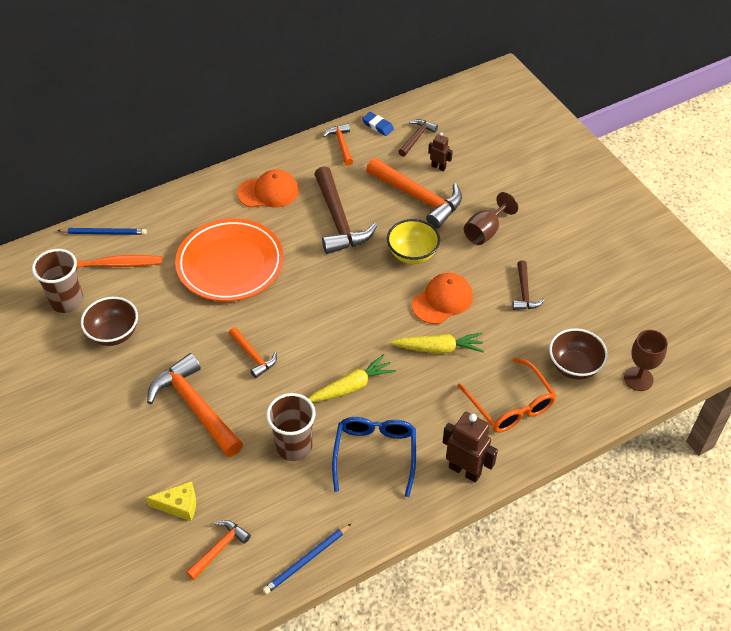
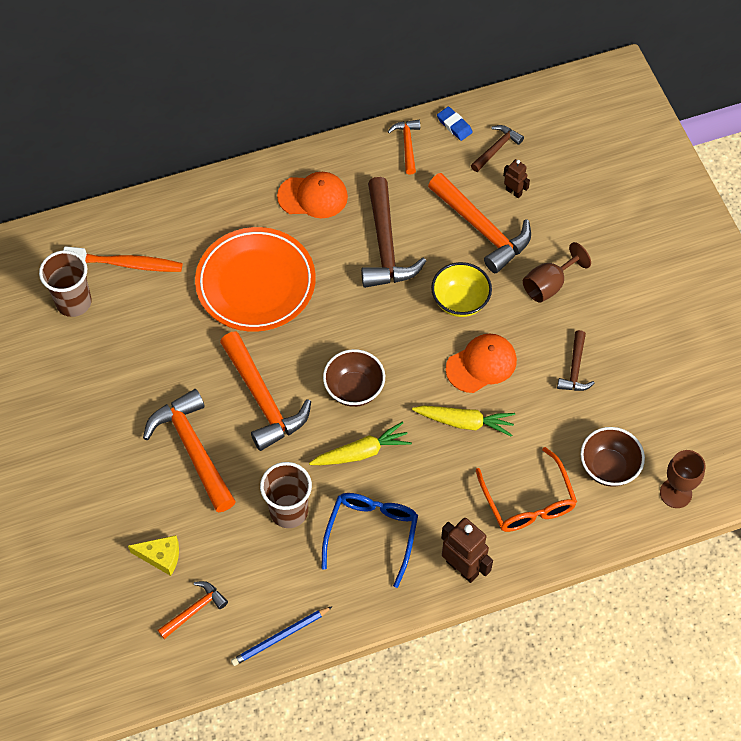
camera: 10 degrees right, 10 degrees up
(104, 233) = (123, 222): blue pencil -> none
(114, 334) = (119, 349): brown bowl -> brown bowl (354, 389)
(253, 356) = (263, 400): orange hammer -> orange hammer, size x1.89

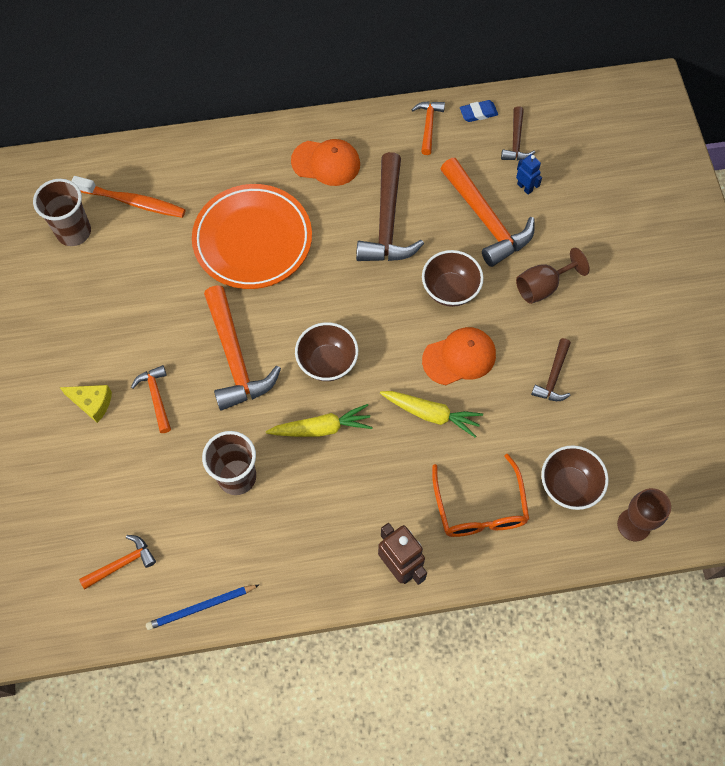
camera: 10 degrees right, 5 degrees up
(161, 557) = (101, 502): yellow cheese -> yellow cheese (92, 403)
(193, 448) = (156, 397): orange hammer -> orange hammer, size x0.53
(372, 533) = (315, 514): blue glasses -> none
(454, 125) = (478, 113): blue eraser -> blue eraser turned 75 degrees counterclockwise
(460, 301) = (450, 290): yellow bowl -> brown bowl
(496, 148) = (516, 142): brown hammer -> brown hammer turned 135 degrees clockwise
(513, 192) = (525, 187): brown robot -> blue robot

